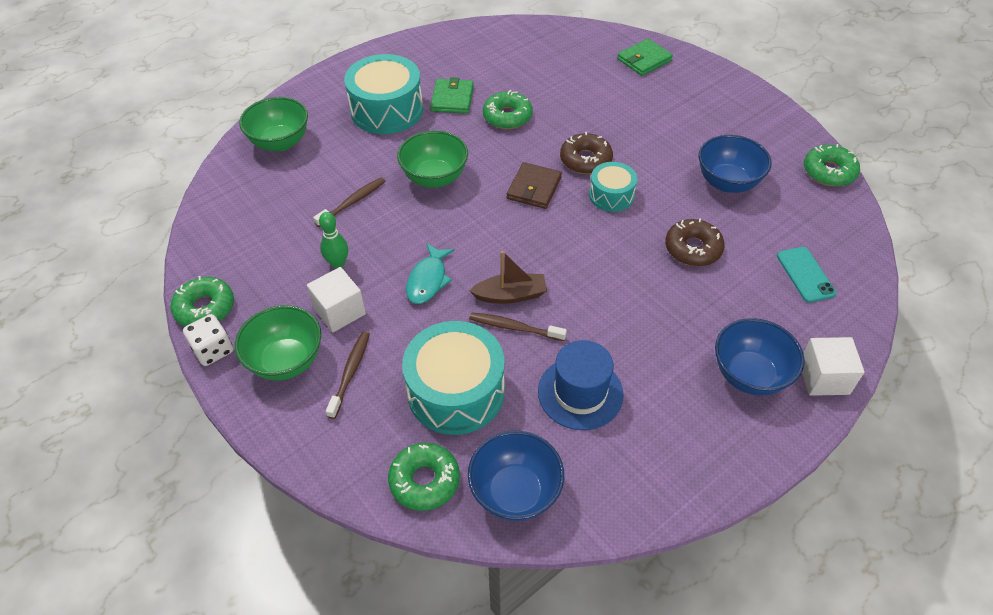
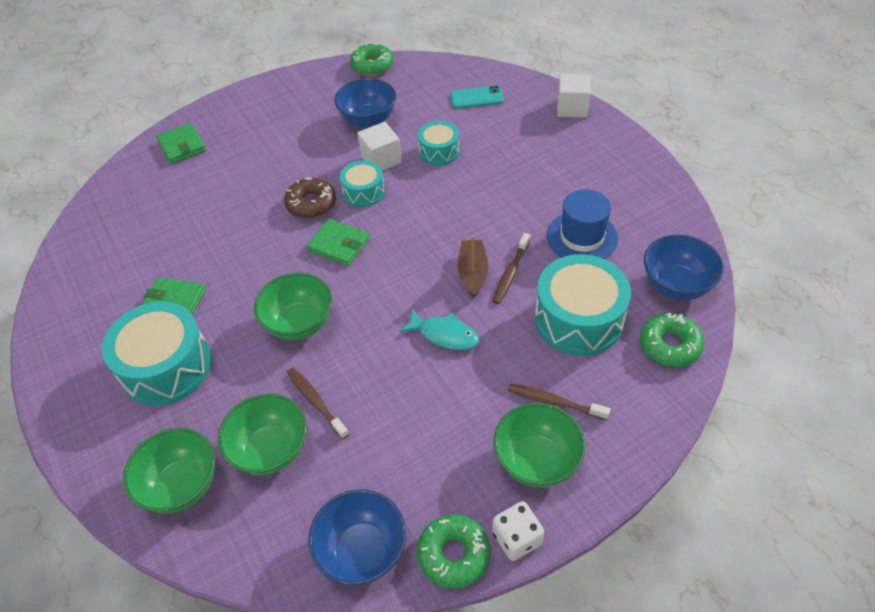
camera: 80 degrees left, 0 degrees up
(307, 184) = (271, 450): none -> green bowl
(338, 263) = (407, 415): green bowling pin -> none
(339, 311) = (475, 412): white cube -> white cube (381, 159)
(507, 116) = (224, 256): green donut -> none
(534, 188) = (339, 244): brown wallet -> green wallet
(693, 249) = (439, 151): brown donut -> turquoise drum
(749, 375) = (568, 142): blue bowl -> blue bowl (362, 551)

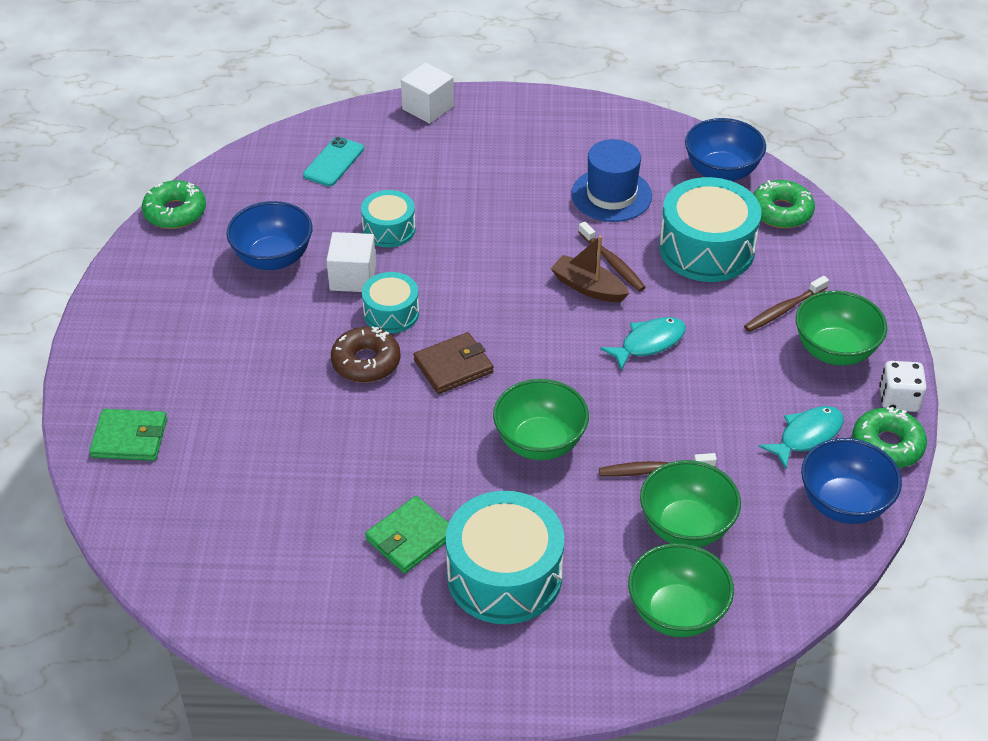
camera: 60 degrees left, 5 degrees down
(339, 244) = (453, 366): green wallet -> brown wallet
(421, 487) = (806, 436): none -> turquoise fish

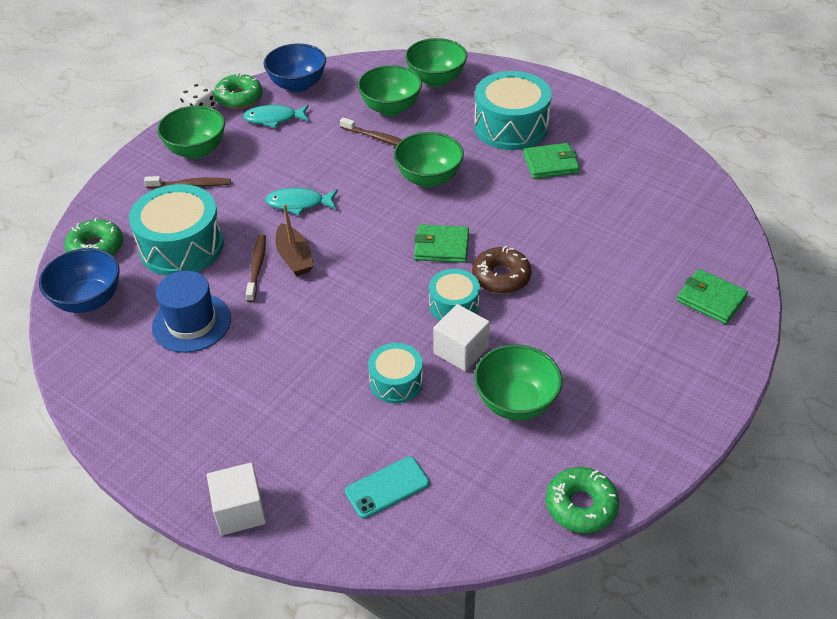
camera: 145 degrees left, 0 degrees up
(273, 258) = (515, 402): blue bowl -> green bowl
(453, 366) = (441, 246): brown wallet -> green wallet

